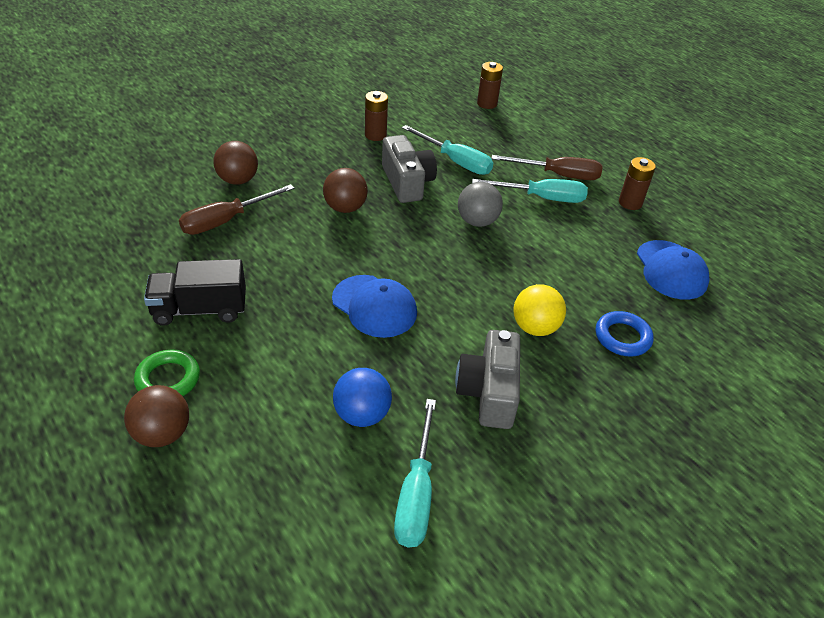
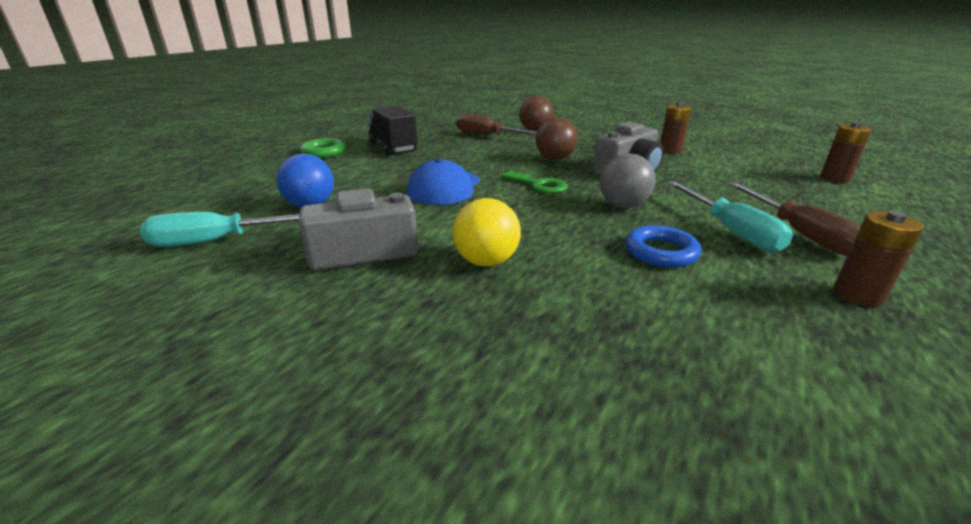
camera: 70 degrees right, 15 degrees down
(162, 434) = (275, 160): brown ball -> none
(406, 245) = (538, 185): none -> green key
(455, 161) = (700, 181): turquoise screwdriver -> none
(622, 337) = (530, 330): blue ring -> blue ring (660, 252)
(671, 270) = (758, 361): blue cap -> none

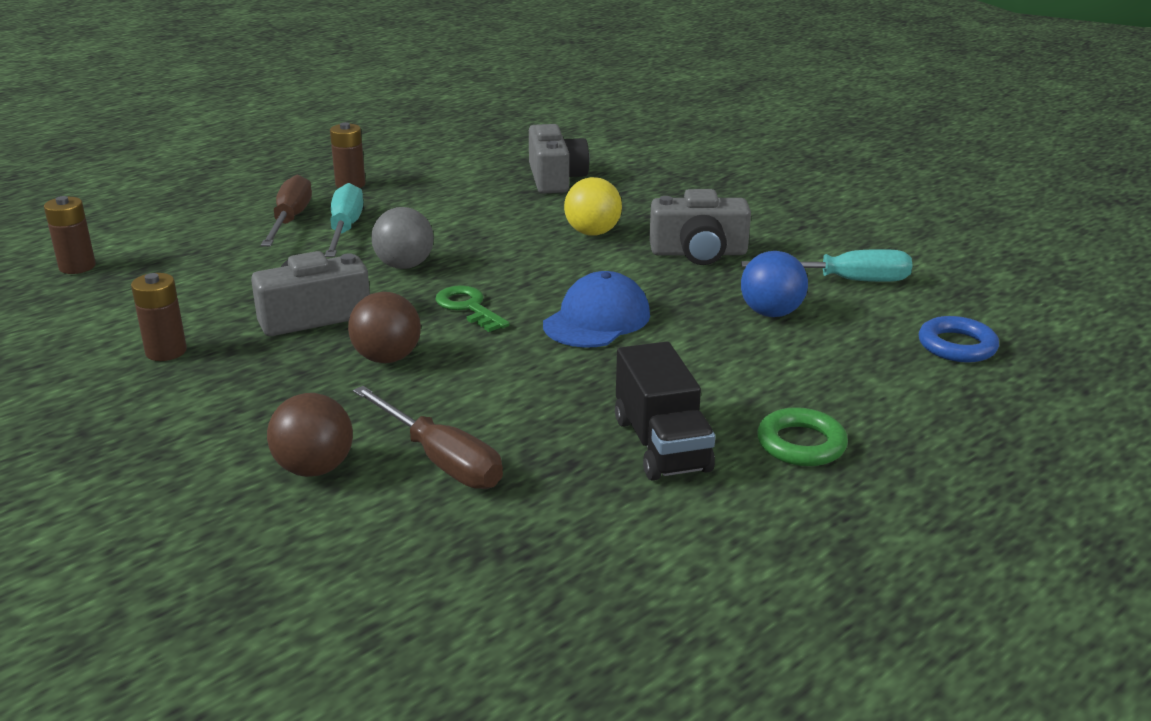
camera: 165 degrees left, 0 degrees up
(610, 369) = (555, 178): none -> grey camera
(660, 252) = (438, 222): blue ring -> blue ring (957, 346)

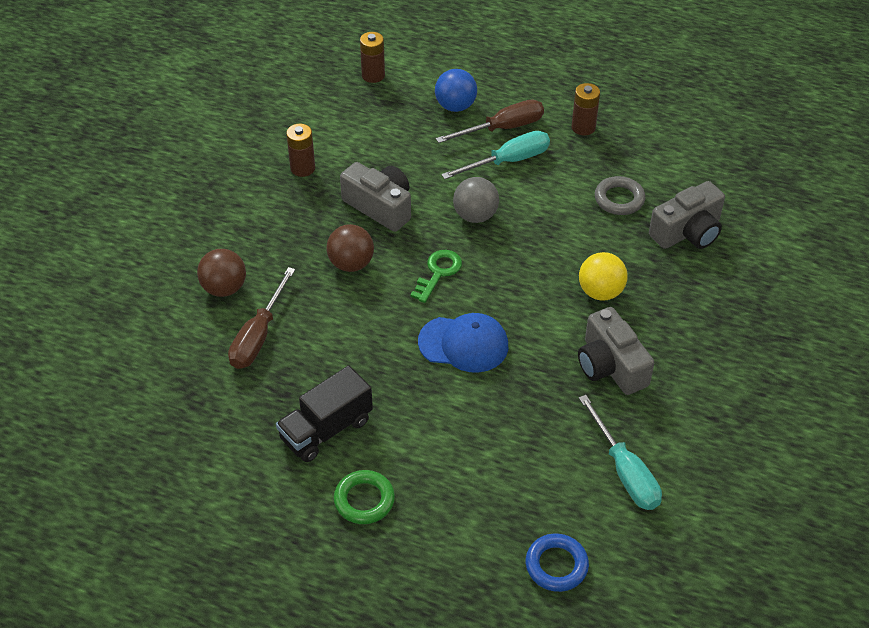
camera: 65 degrees right, 20 degrees up
(474, 194) = (619, 199): none -> grey ring
(771, 313) = (536, 438): blue ball -> blue ball (455, 106)

